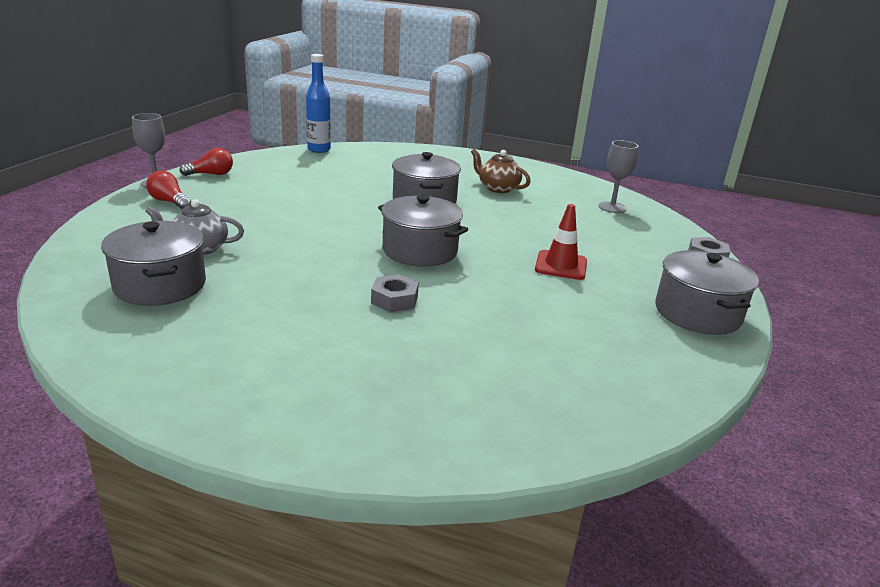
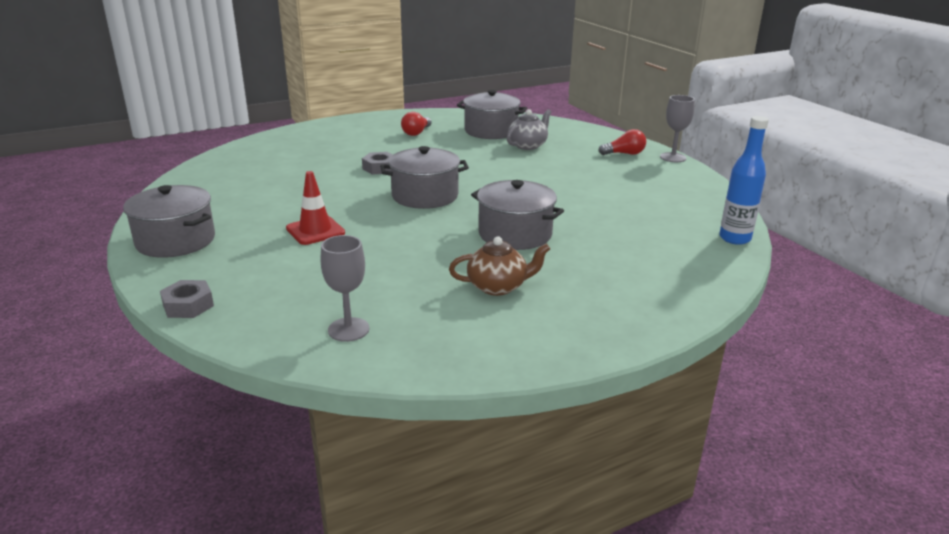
camera: 135 degrees right, 0 degrees up
(211, 174) = (681, 177): red light bulb -> red light bulb (416, 133)

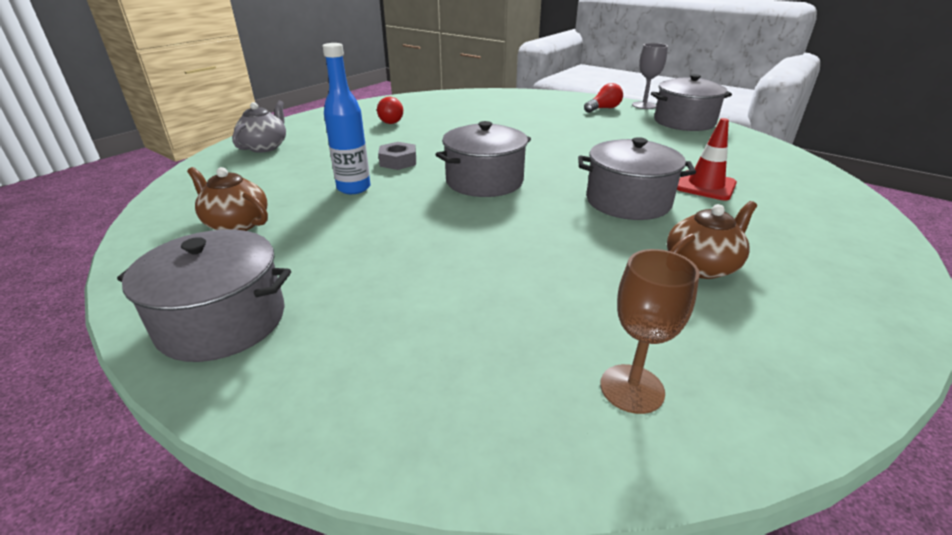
camera: 25 degrees left, 5 degrees up
(188, 305) = (353, 436): grey nut -> none
(230, 189) = (236, 224): none -> brown teapot
(315, 231) = (411, 252): red traffic cone -> red traffic cone (705, 186)
(348, 329) = (632, 388): grey goblet -> brown goblet
(491, 131) = (462, 108): grey pot -> grey pot (684, 122)
(528, 145) = (514, 115): grey teapot -> grey teapot (265, 147)
(734, 238) = (800, 162): blue bottle -> blue bottle (354, 188)

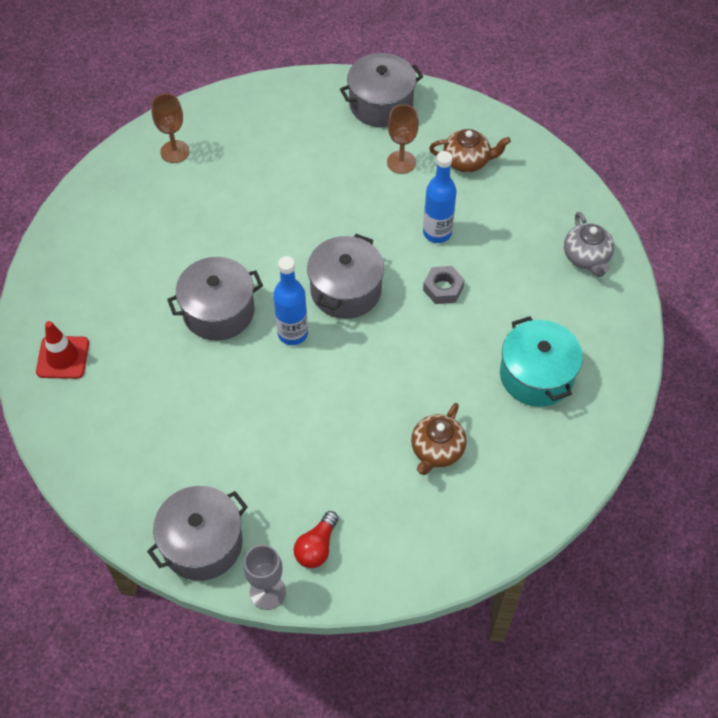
camera: 150 degrees right, 25 degrees up
(303, 247) = (401, 162): none -> brown goblet
(392, 120) = (536, 375): red light bulb -> turquoise pot
(558, 173) = (292, 333): none -> blue bottle
(702, 266) = (153, 252): brown teapot -> brown teapot (437, 450)
(705, 186) = (160, 369): red traffic cone -> red traffic cone (63, 357)

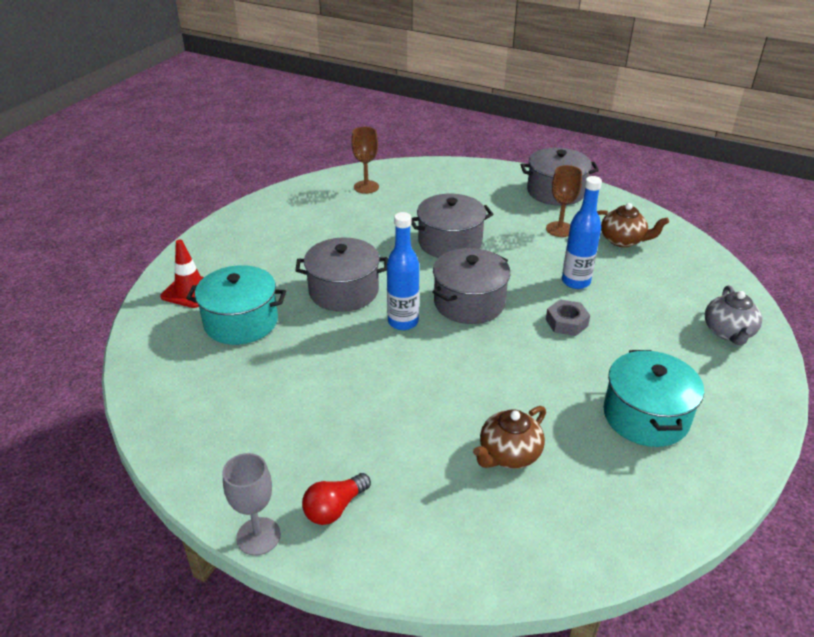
camera: 20 degrees right, 20 degrees down
(136, 381) = (241, 322): none -> turquoise pot
(202, 543) = (218, 468): grey pot -> grey pot (450, 242)

